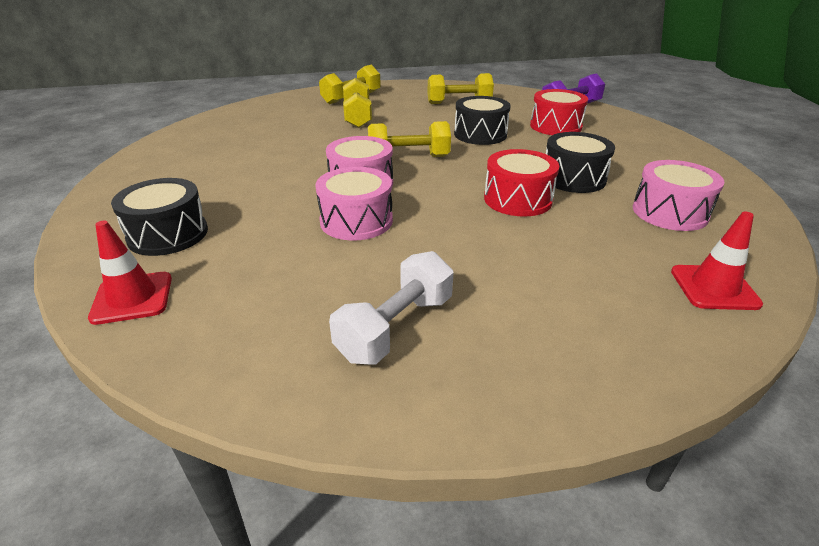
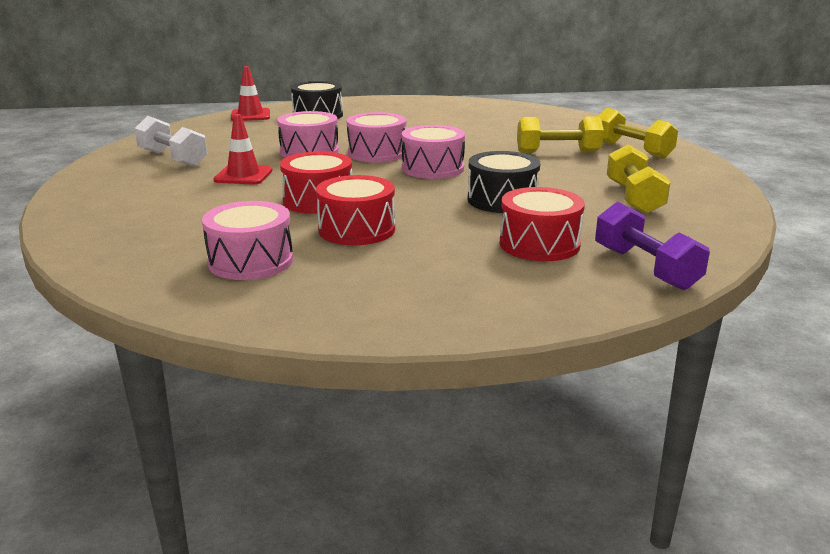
camera: 95 degrees right, 10 degrees down
(408, 157) = (433, 168): yellow dumbbell -> pink drum
(573, 178) = (356, 230): black drum -> red drum
(714, 288) = (118, 248): red traffic cone -> red traffic cone (243, 175)

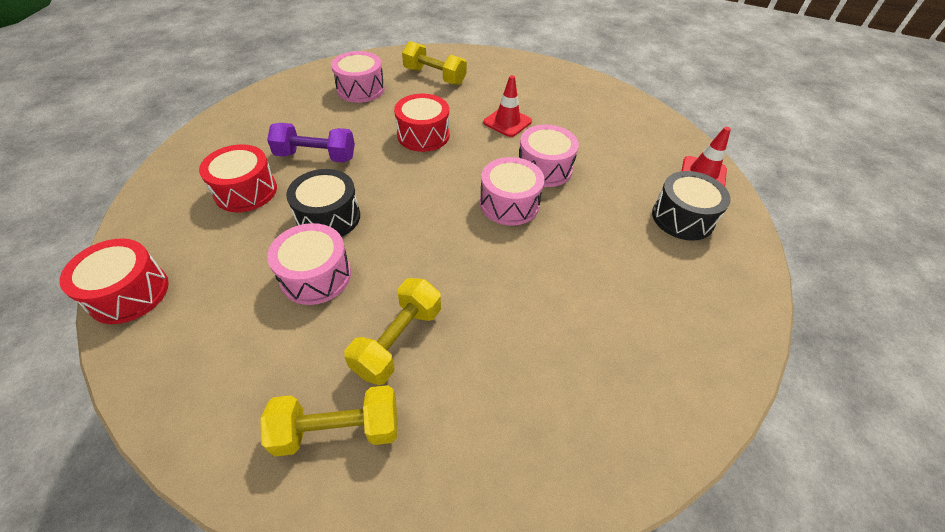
camera: 120 degrees right, 25 degrees up
(173, 159) = (574, 104): white dumbbell -> none
(356, 230) = (359, 132): red drum -> red drum (129, 293)
(433, 168) = (437, 217): pink drum -> pink drum (316, 276)
(633, 198) = (237, 302): yellow dumbbell -> yellow dumbbell (434, 76)
(645, 268) = (159, 215): purple dumbbell -> purple dumbbell (316, 156)

